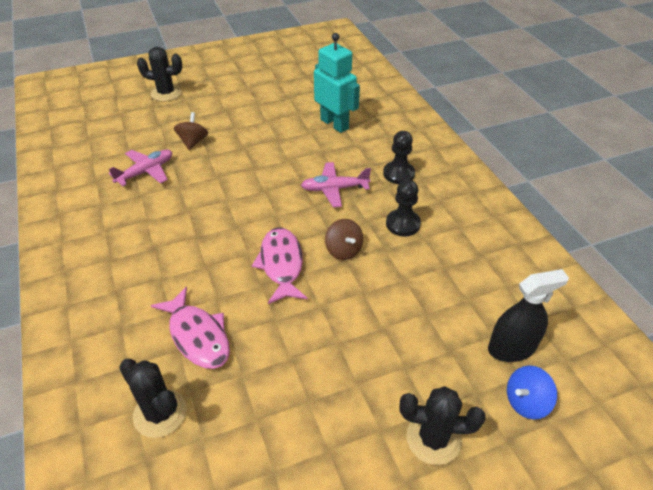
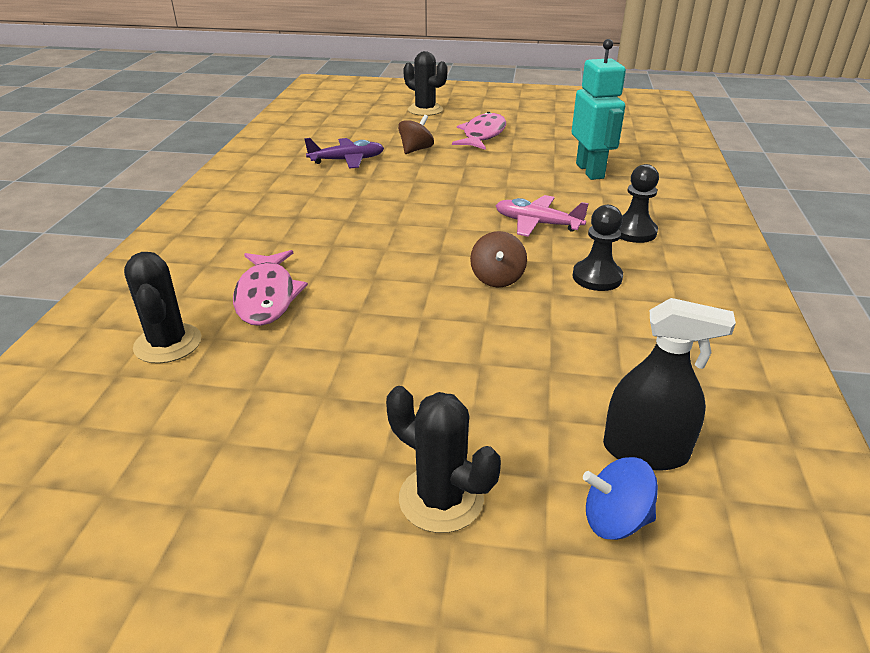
camera: 30 degrees right, 10 degrees down
(146, 172) = (347, 160): pink plane -> purple plane
(281, 264) = (412, 268): pink fish -> pink fish (482, 135)

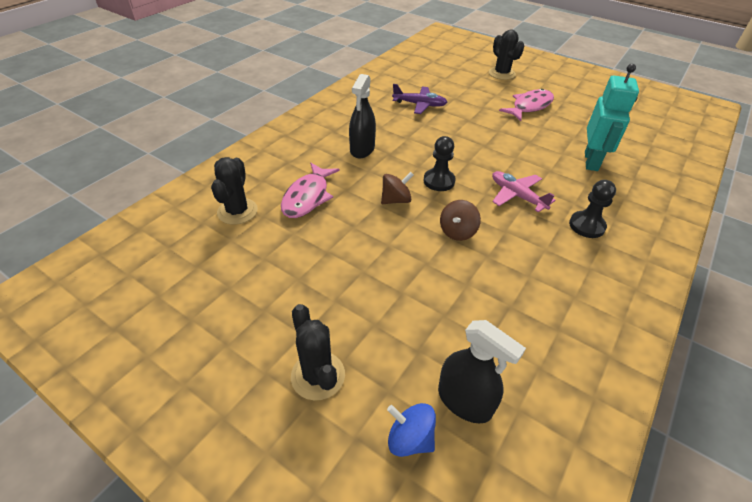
camera: 25 degrees right, 10 degrees up
(305, 224) = (362, 149): none -> black spray bottle
(416, 150) = (472, 108): brown spinning top -> brown spinning top (396, 200)
(597, 277) = (529, 255): black pawn -> black pawn (439, 181)

